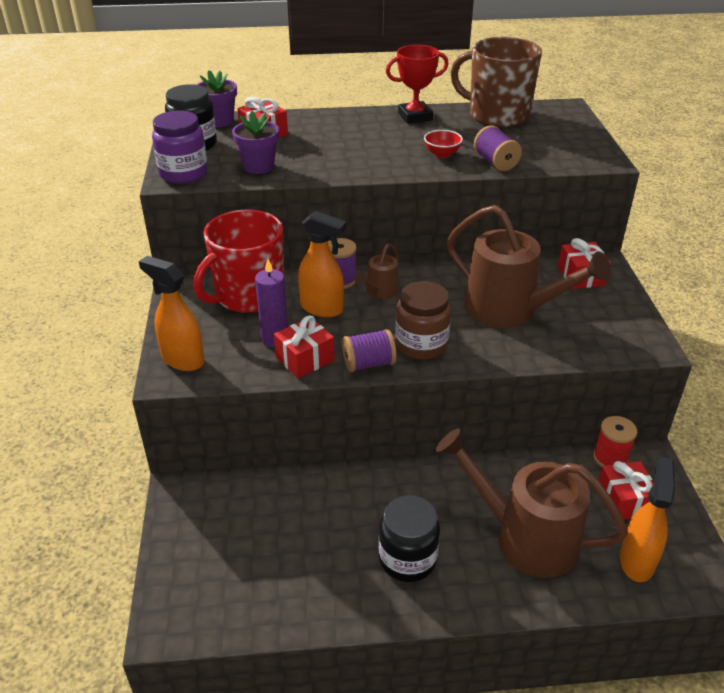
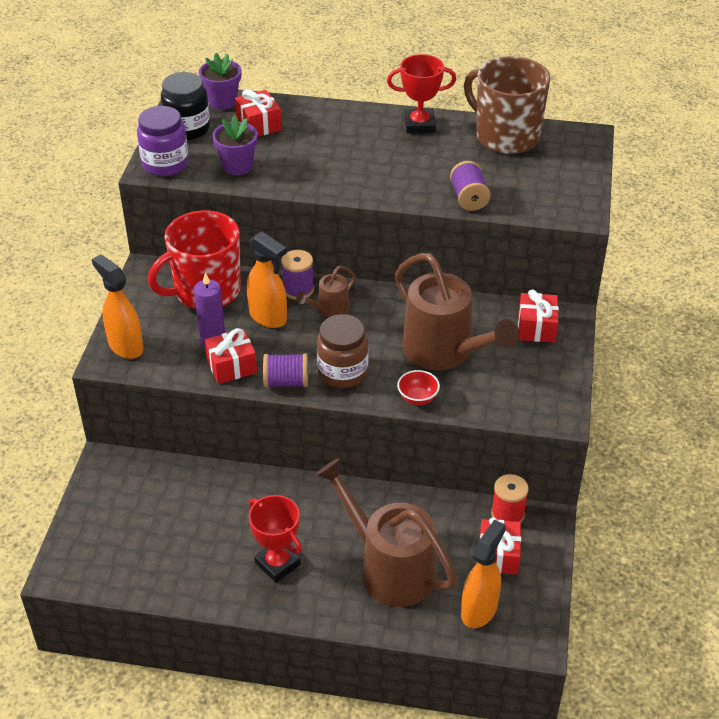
camera: 15 degrees right, 5 degrees up
(407, 559) = (277, 563): black jar -> red trophy
(442, 154) = (421, 179): red bowl -> red bowl (417, 398)

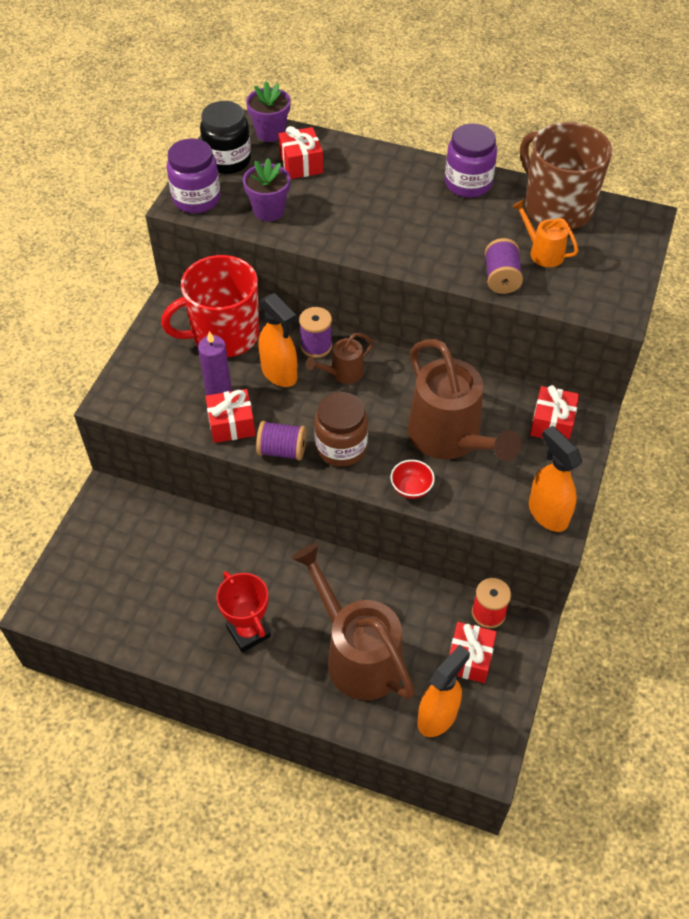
camera: 10 degrees right, 10 degrees up
(125, 346) = (132, 387): orange spray bottle -> orange spray bottle (547, 513)
(419, 125) = (468, 183): red trophy -> purple jar
(501, 173) = (542, 252): none -> orange watering can

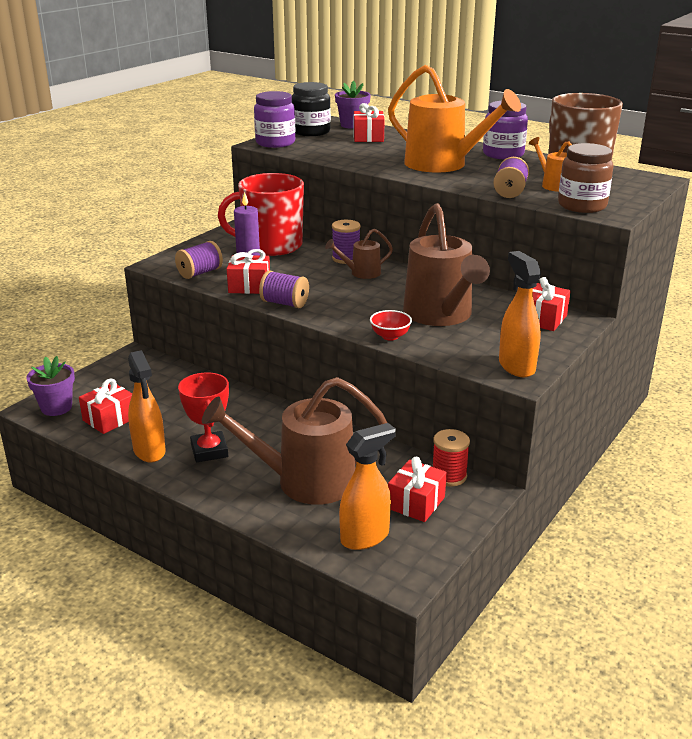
camera: 15 degrees right, 25 degrees down
(125, 607) = (109, 419): none -> red gift
(166, 409) = (200, 273): none -> purple spool
(269, 210) = (329, 151): purple flower pot -> purple flower pot (56, 407)
(279, 374) = (306, 267): orange spray bottle -> orange spray bottle (149, 451)
(341, 447) = (338, 308): brown jar -> brown jar (582, 206)
(357, 654) = (304, 481): brown watering can -> brown watering can turned 75 degrees counterclockwise
(410, 223) = (443, 165): none -> orange watering can

